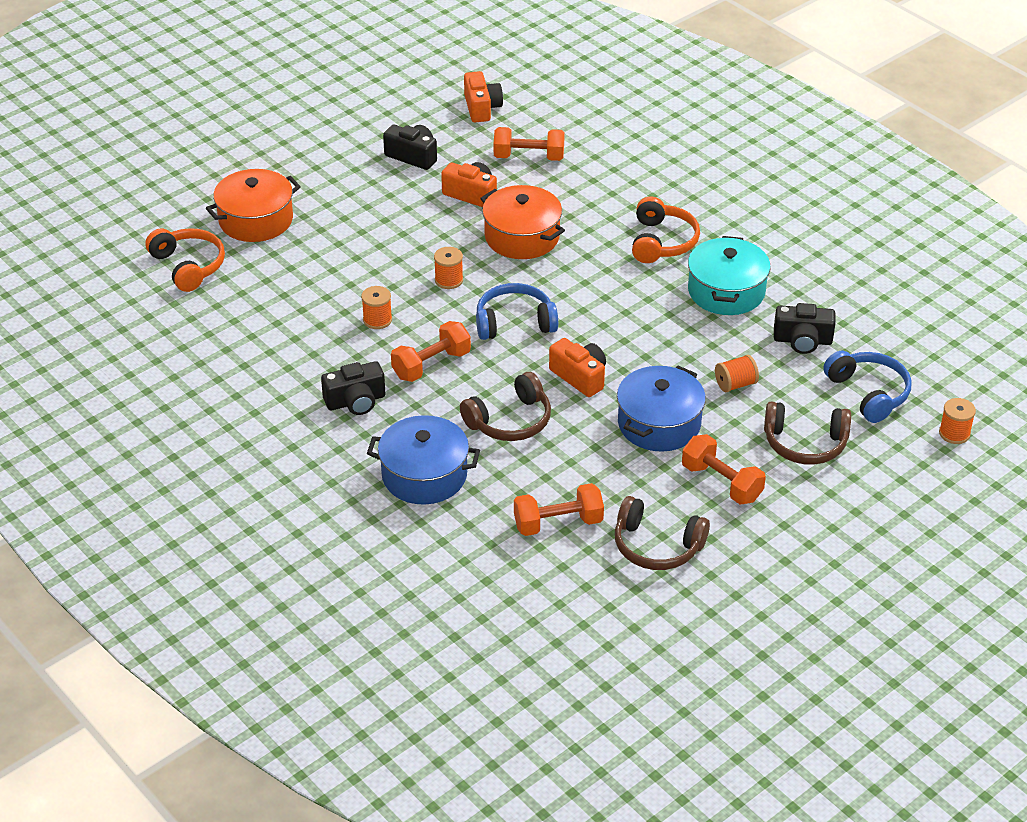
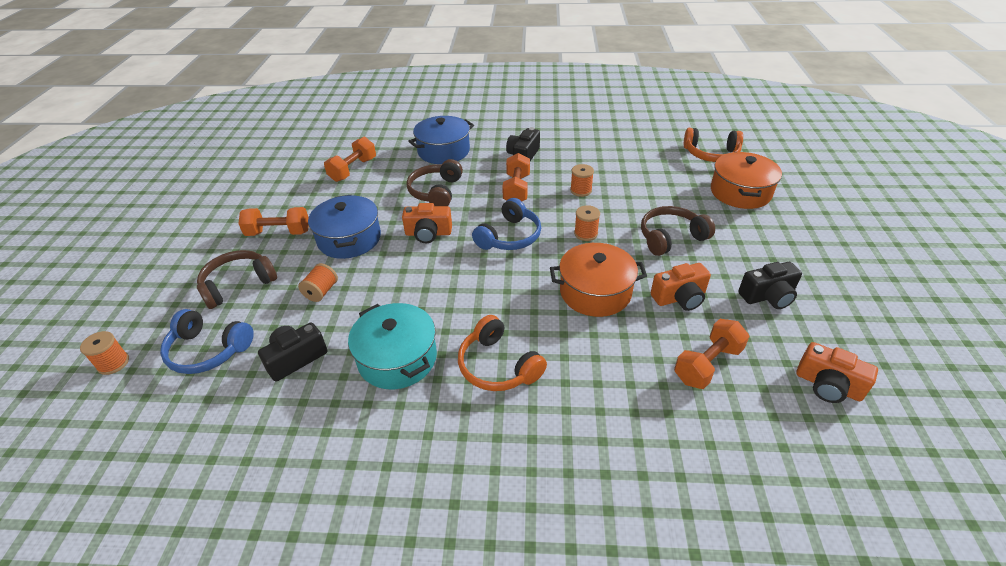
camera: 135 degrees right, 0 degrees up
(657, 546) = (290, 188): brown headphones -> brown headphones (671, 237)

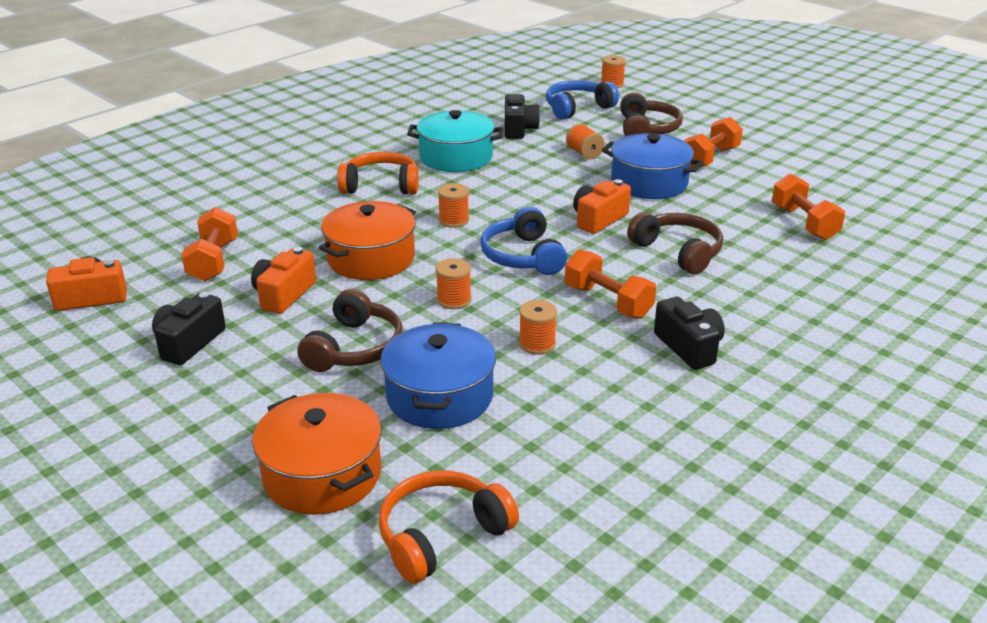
camera: 130 degrees right, 10 degrees down
(443, 151) = (783, 294): blue pot -> blue pot (439, 396)
(503, 289) = (454, 220): none -> orange spool

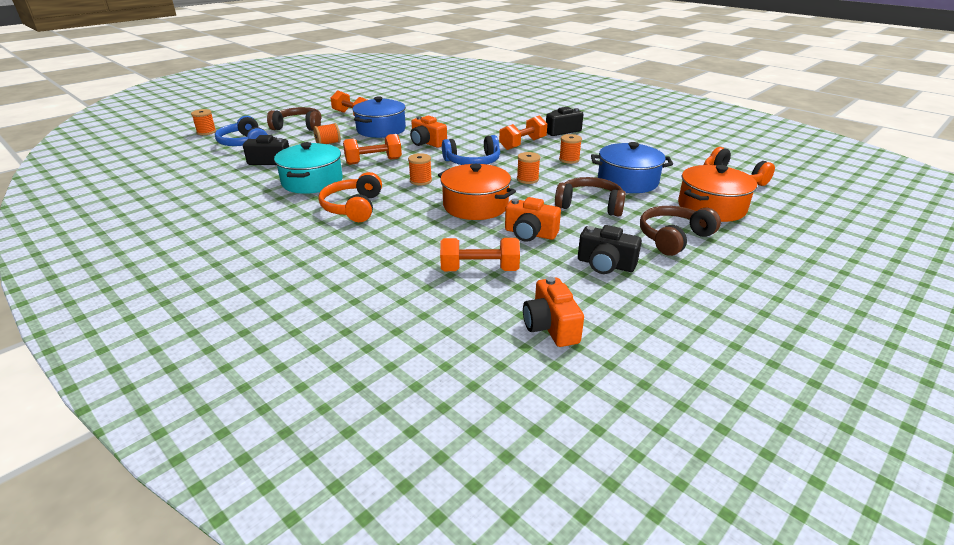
camera: 90 degrees left, 0 degrees up
(678, 252) = (468, 128): brown headphones -> brown headphones (673, 238)
(804, 223) = (439, 104): orange dumbbell -> orange dumbbell (373, 161)

